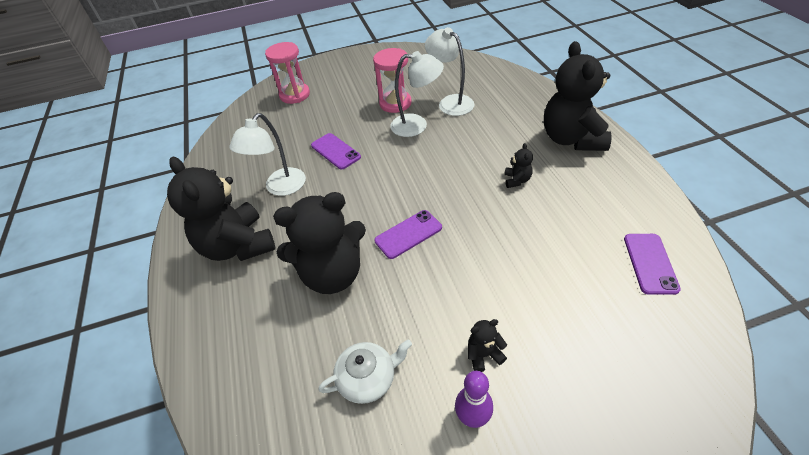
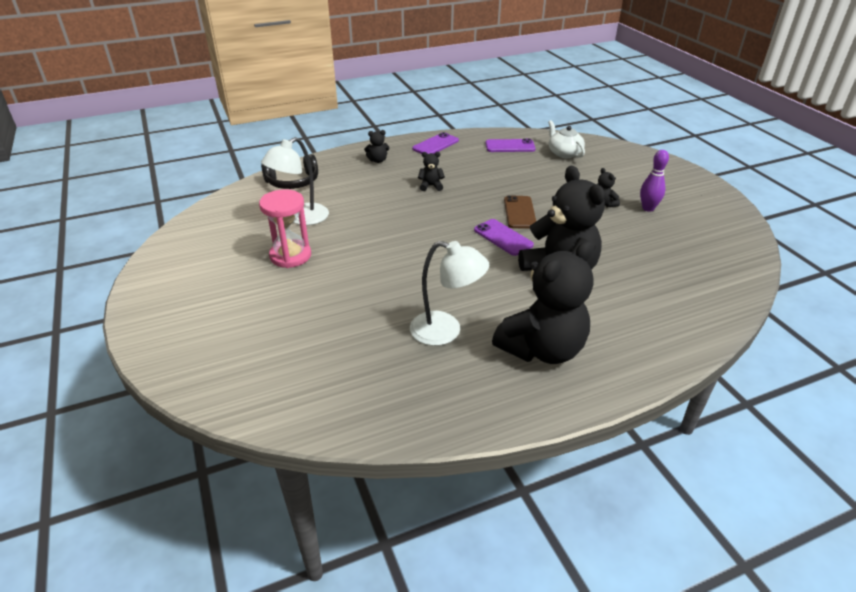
camera: 100 degrees left, 10 degrees down
(294, 95) = (233, 353): pink hourglass -> none
(335, 151) = (379, 294): purple phone -> purple phone (435, 145)
(368, 378) = (645, 249): white teapot -> white teapot (564, 153)
(417, 125) = (340, 239): white lamp -> none
(460, 254) = (519, 212): none -> brown phone
(514, 90) = (293, 182): none -> black headphones
(571, 139) = (378, 160): black teddy bear -> black teddy bear, size x0.40

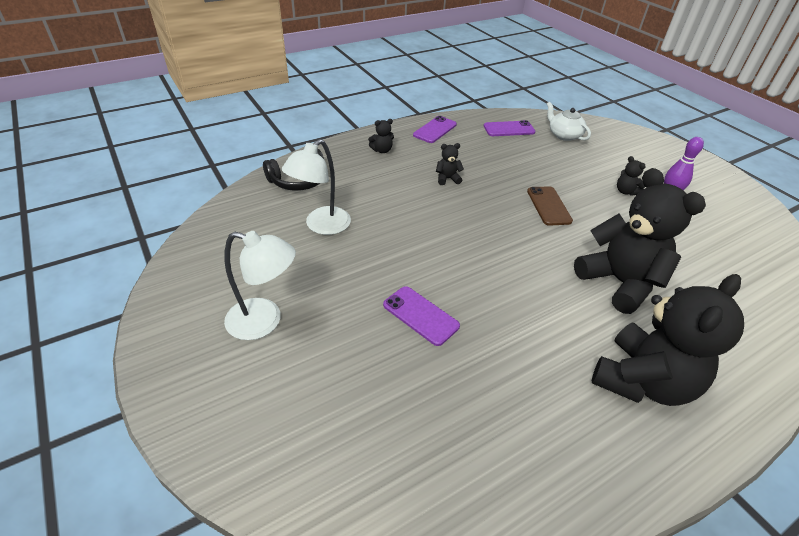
camera: 10 degrees left, 5 degrees up
(290, 256) = (324, 276): pink hourglass -> none
(446, 331) = (530, 366): white lamp -> white lamp (265, 321)
(503, 237) = (544, 238): purple phone -> purple phone (420, 315)

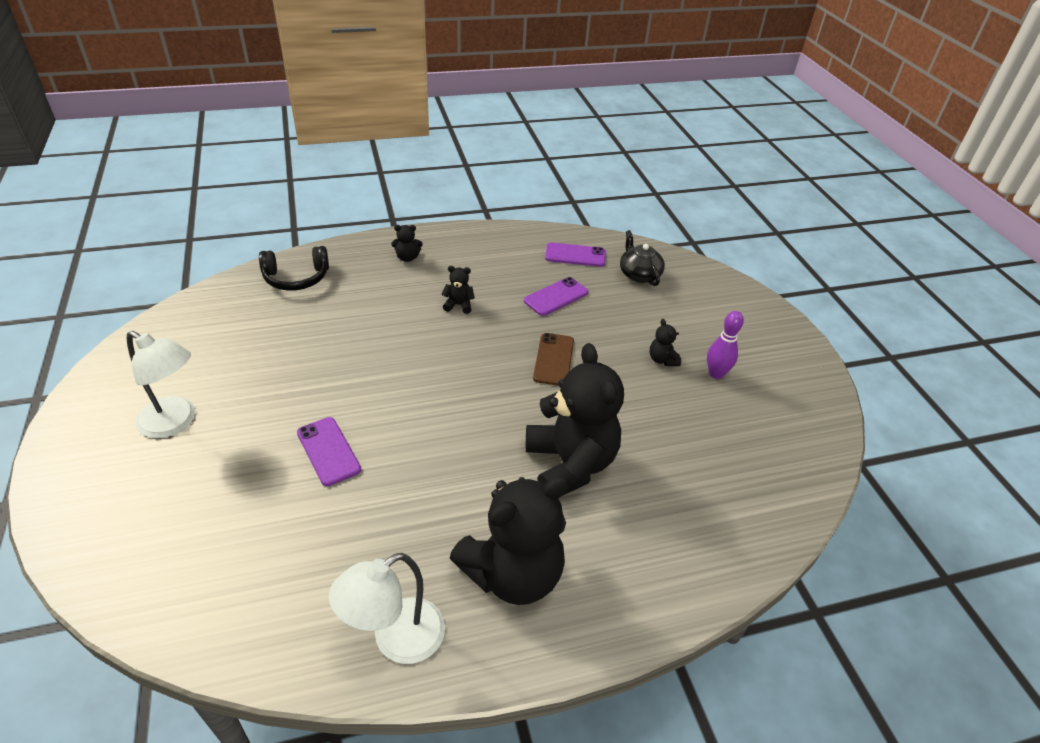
camera: 15 degrees right, 0 degrees up
(321, 226) = (288, 334): white lamp -> white lamp (396, 640)
(435, 130) = (485, 242): purple phone -> purple phone (556, 297)
(564, 135) = (639, 274): white teapot -> black teapot

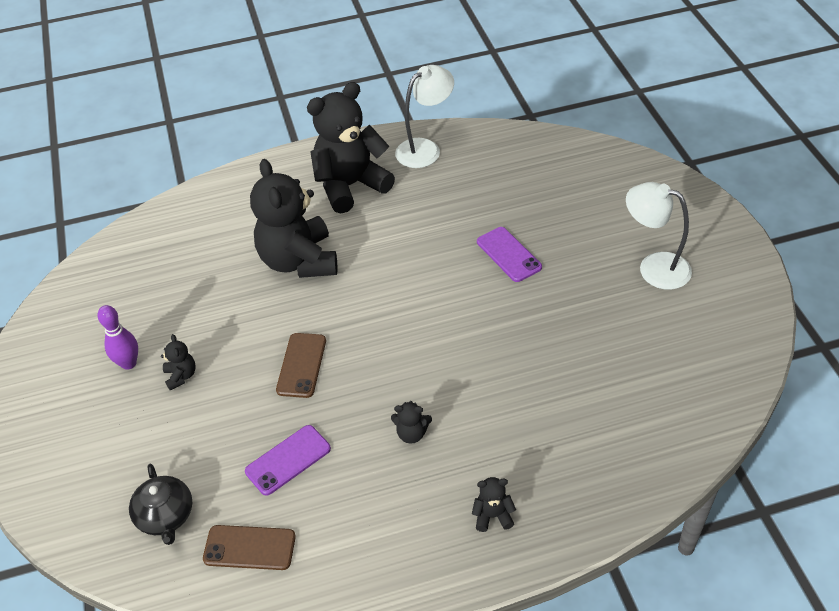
camera: 175 degrees left, 5 degrees up
(296, 278) = (628, 460): black headphones -> none
(575, 255) = (249, 548): purple phone -> brown phone

